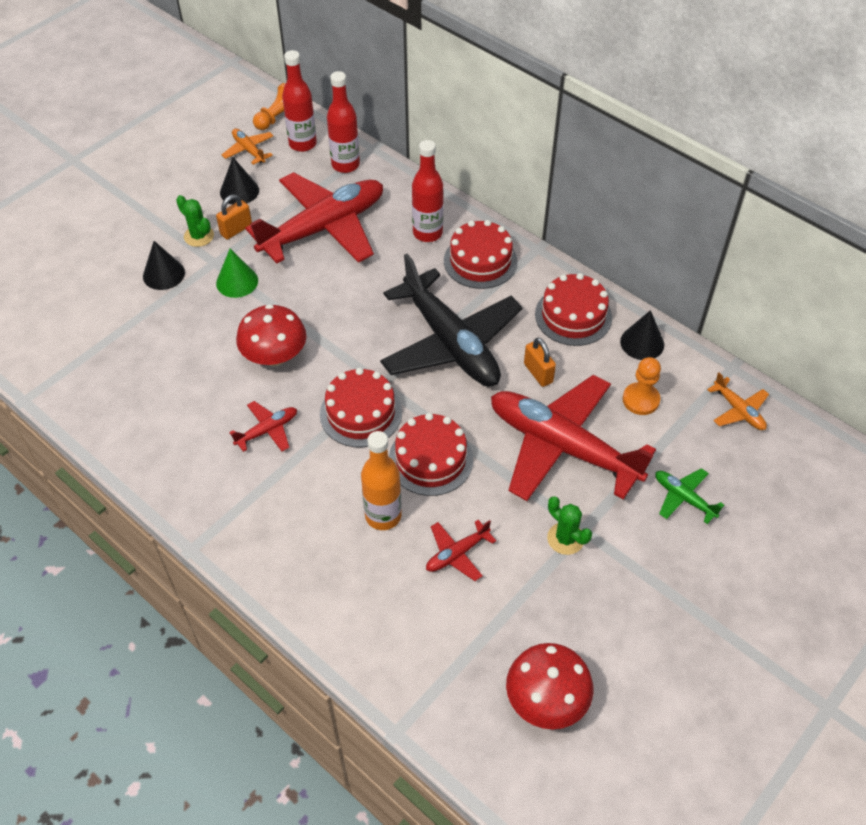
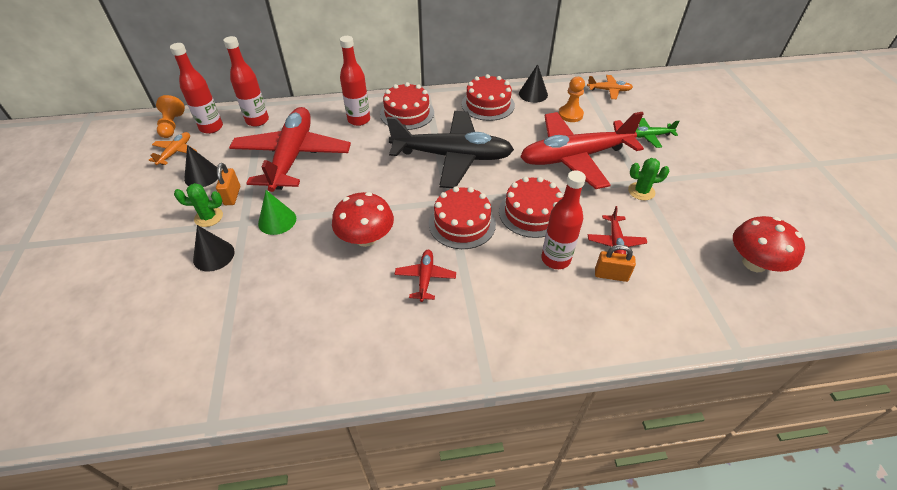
camera: 50 degrees left, 5 degrees down
(249, 150) = (176, 152): orange plane -> orange plane turned 105 degrees clockwise
(383, 516) = (555, 259): orange bottle -> red bottle
(538, 373) = (513, 137): orange padlock -> orange padlock (611, 275)

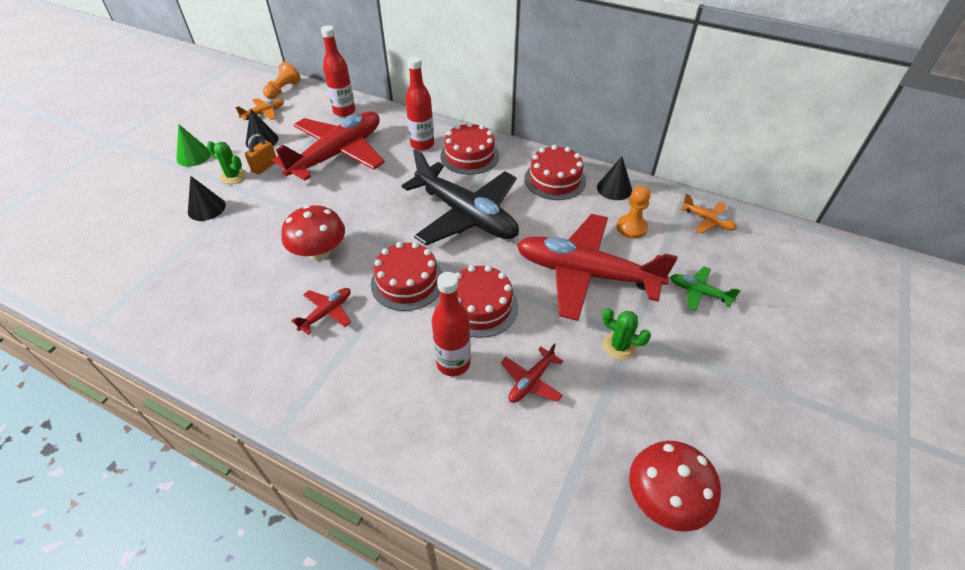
camera: 35 degrees right, 0 degrees up
(211, 127) = (306, 103): red bottle -> none
(277, 221) = (273, 203): green cone -> green cone (193, 156)
(611, 275) = (489, 411): orange padlock -> none

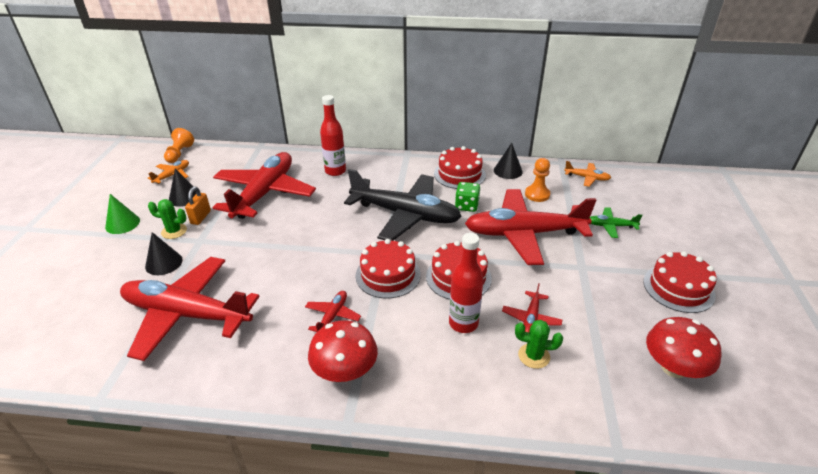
camera: 20 degrees left, 10 degrees down
(197, 269) = (186, 314): none -> red plane
(319, 252) = (296, 272): red mushroom -> red mushroom (345, 371)
(344, 111) = (249, 159): red bottle -> none
(469, 156) = (381, 171): red cake -> red cake (678, 288)
(540, 221) = (467, 206): none -> green dice
(619, 346) = (579, 276): green cactus -> green cactus (534, 356)

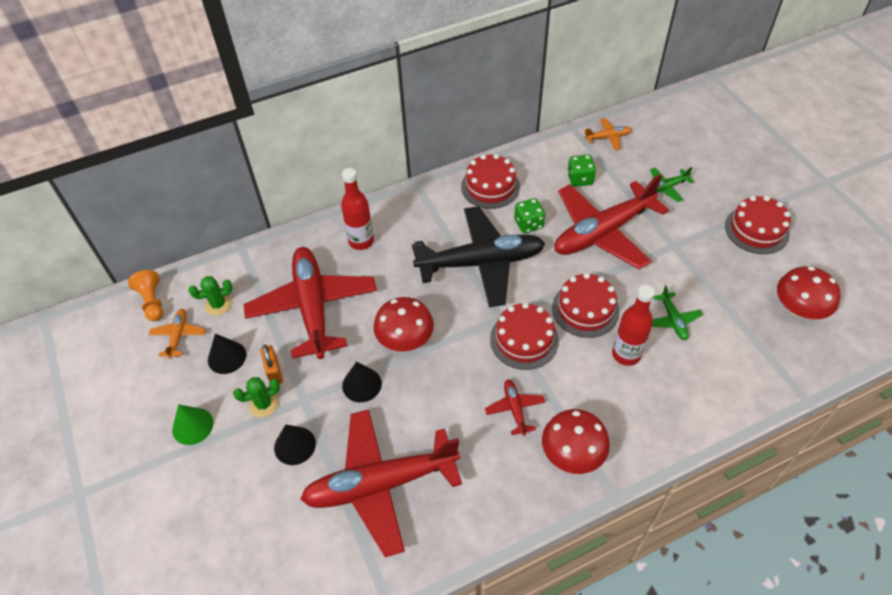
camera: 30 degrees left, 15 degrees up
(302, 236) = (405, 339): none -> red mushroom
(508, 171) = (532, 161): black cone -> black cone (362, 384)
(531, 319) = (673, 320): red plane -> green plane
(534, 356) = (700, 354): green cactus -> green cactus (218, 304)
(537, 194) = (580, 179): orange pawn -> green dice

